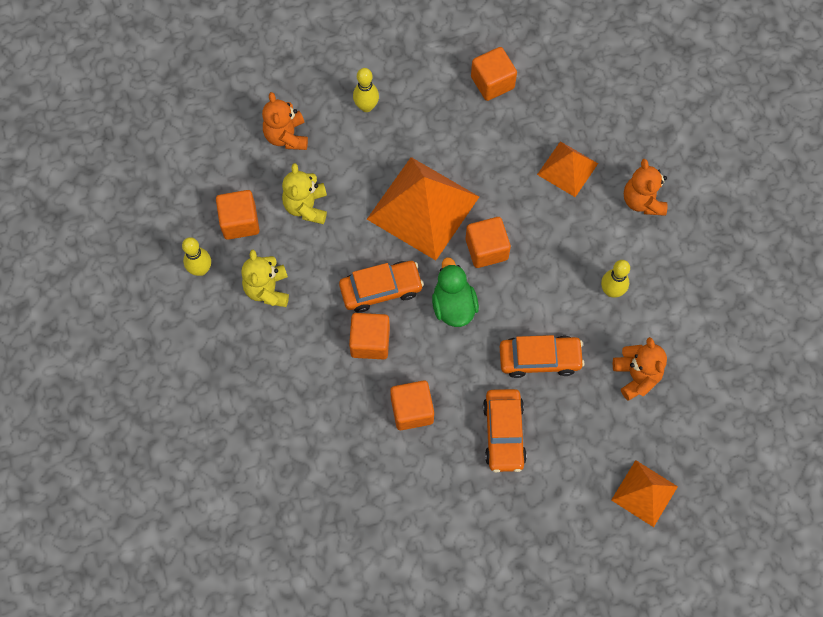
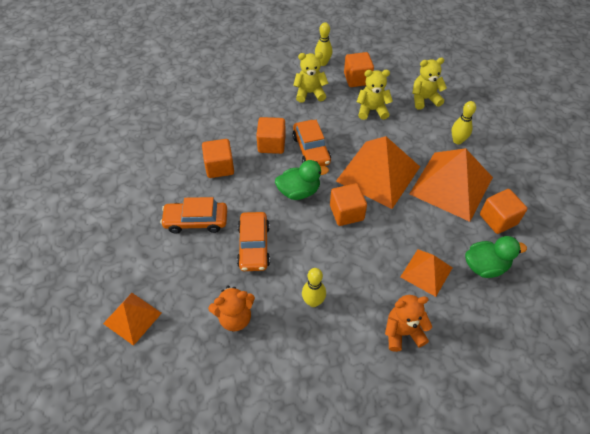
camera: 90 degrees right, 15 degrees down
(286, 136) = (424, 99): orange teddy bear -> yellow teddy bear
(442, 125) = (451, 185): none -> orange pyramid
(557, 107) = (485, 266): none -> green duck

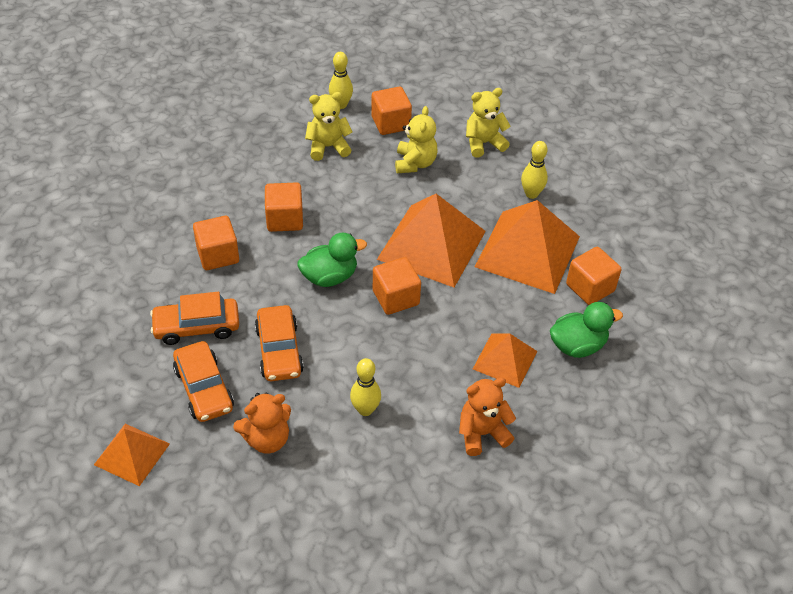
camera: 10 degrees left, 5 degrees down
(311, 150) = (339, 222): orange car -> orange car (204, 389)
(372, 110) = (415, 163): yellow teddy bear -> yellow teddy bear turned 105 degrees clockwise

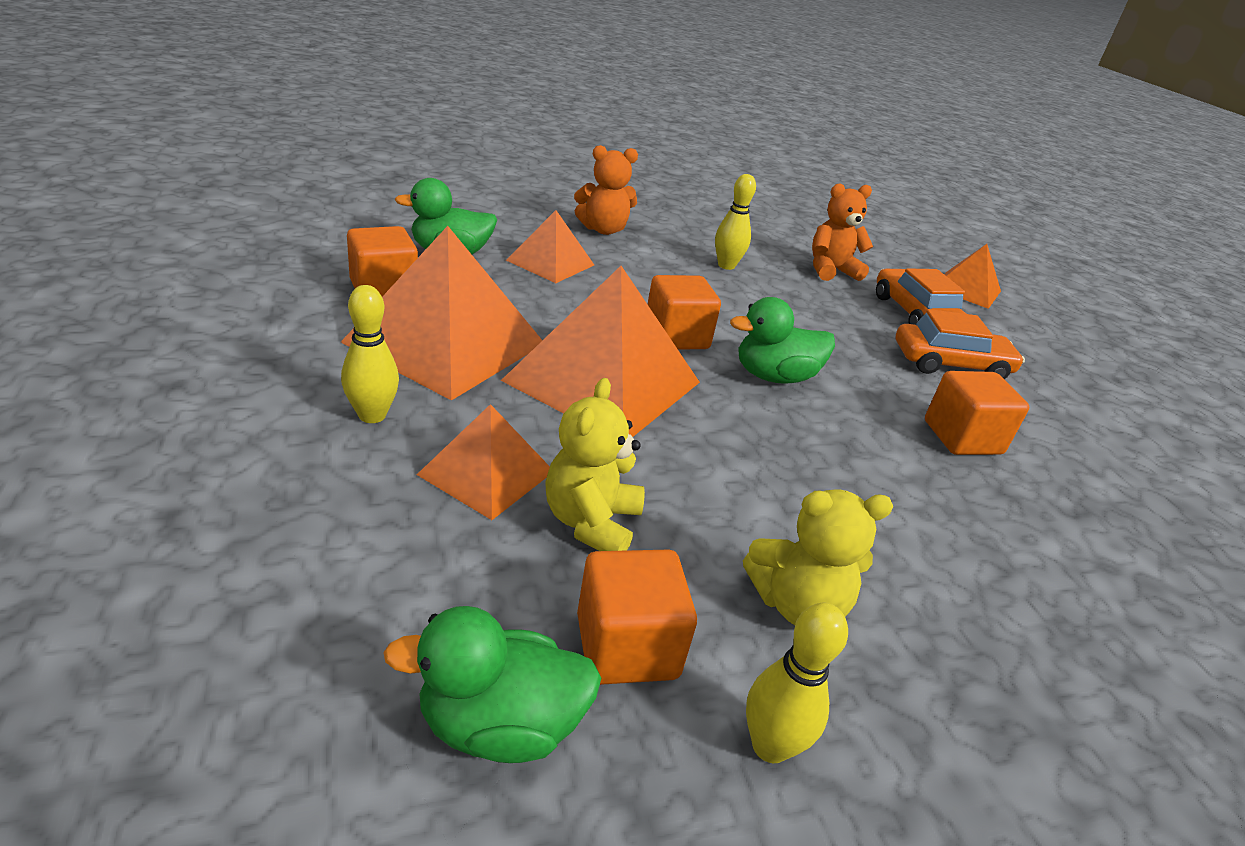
camera: 175 degrees left, 15 degrees down
(279, 351) = (833, 323): orange car -> none
(284, 219) = (864, 468): orange cube -> none
(424, 98) = (500, 725): none -> green duck
(466, 176) = (486, 472): none -> orange pyramid
(483, 143) = (402, 538): yellow teddy bear -> none

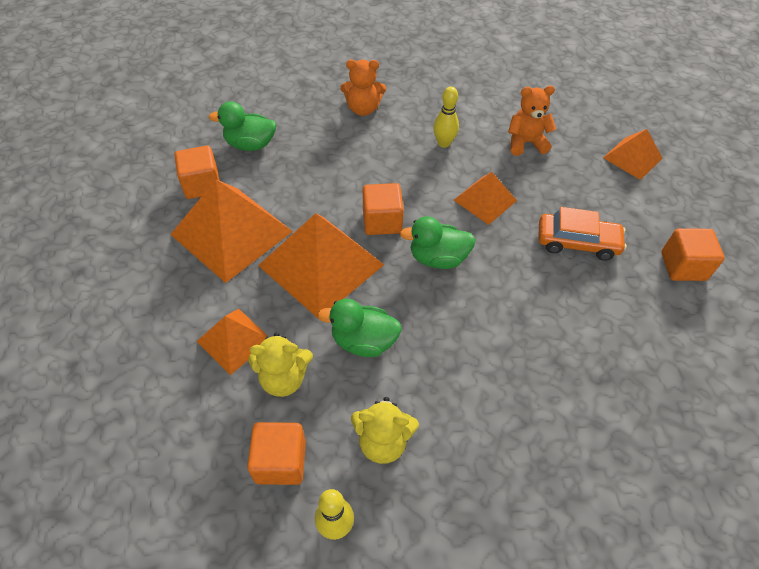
camera: 15 degrees right, 20 degrees up
(372, 415) = (179, 295): yellow bowling pin -> none
(500, 725) = (207, 501): green duck -> green duck (363, 341)
(550, 262) = (316, 149): orange pyramid -> orange pyramid (485, 200)
(591, 522) = (284, 378): yellow teddy bear -> yellow teddy bear turned 120 degrees counterclockwise
(914, 314) = (573, 189): orange car -> none
(962, 437) = (550, 314): orange cube -> orange cube (683, 266)

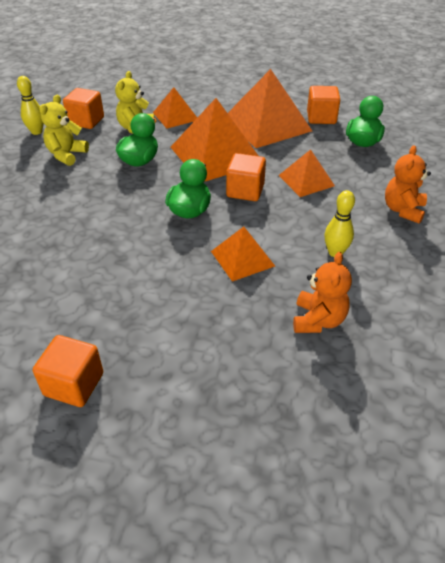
camera: 110 degrees right, 10 degrees down
(577, 242) = (156, 306): orange car -> none
(632, 158) = (257, 423): orange pyramid -> orange pyramid (306, 180)

